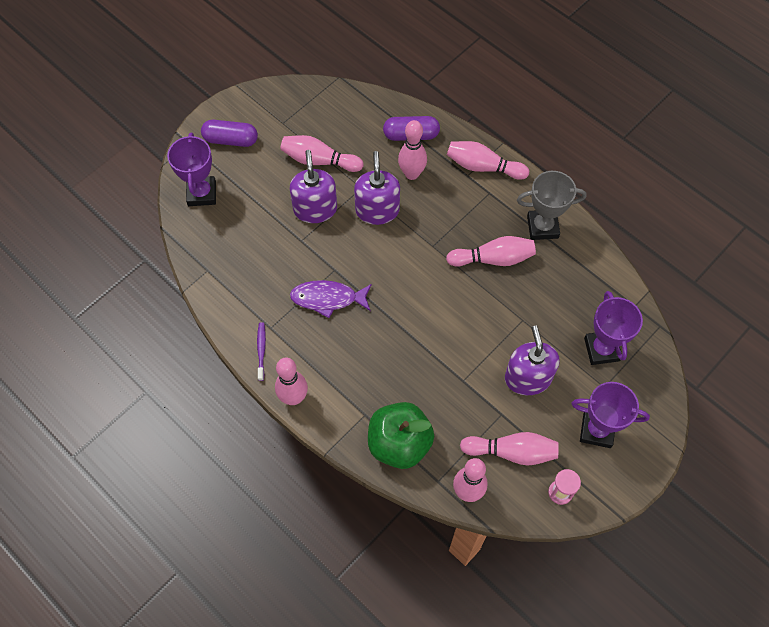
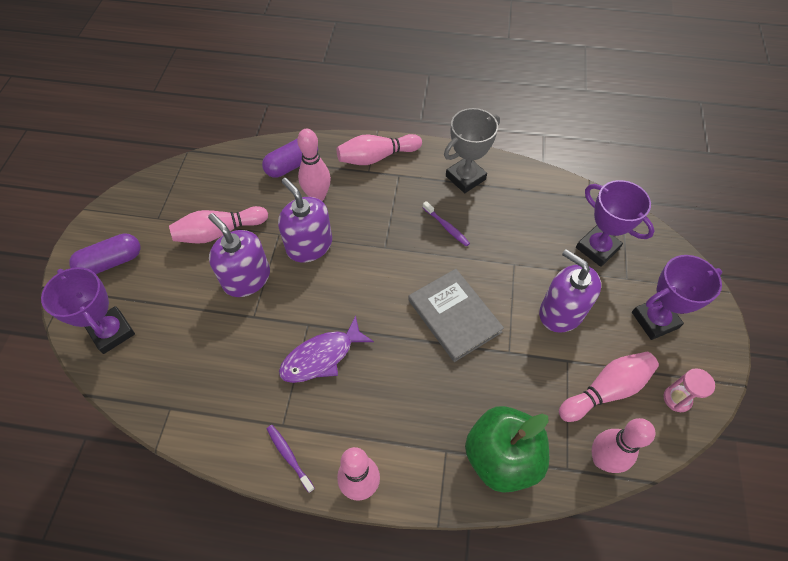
camera: 35 degrees left, 5 degrees down
(444, 329) = (454, 316): none -> grey book
(493, 259) = (446, 227): pink bowling pin -> purple toothbrush

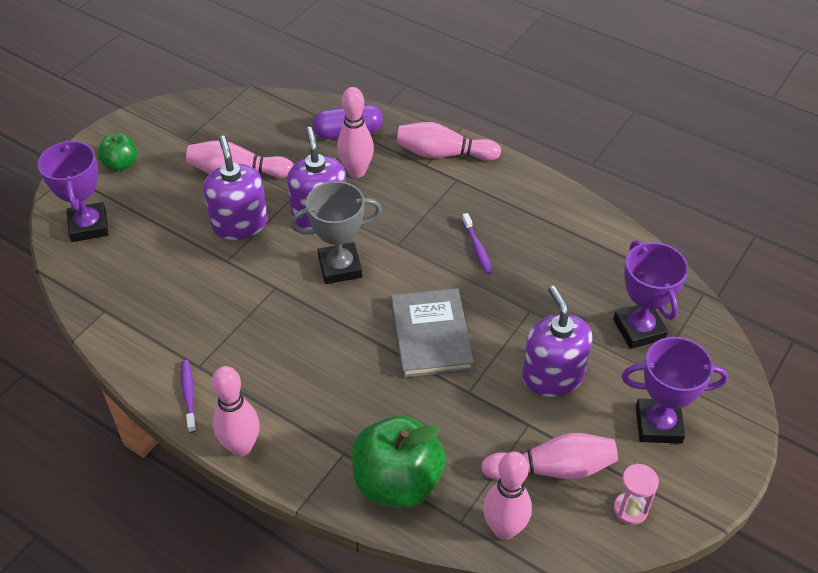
camera: 25 degrees right, 10 degrees down
(111, 262) = (121, 164): purple capsule -> green apple
(321, 357) = (271, 321): purple fish -> none
(465, 178) = (530, 206): grey trophy -> grey trophy (340, 267)

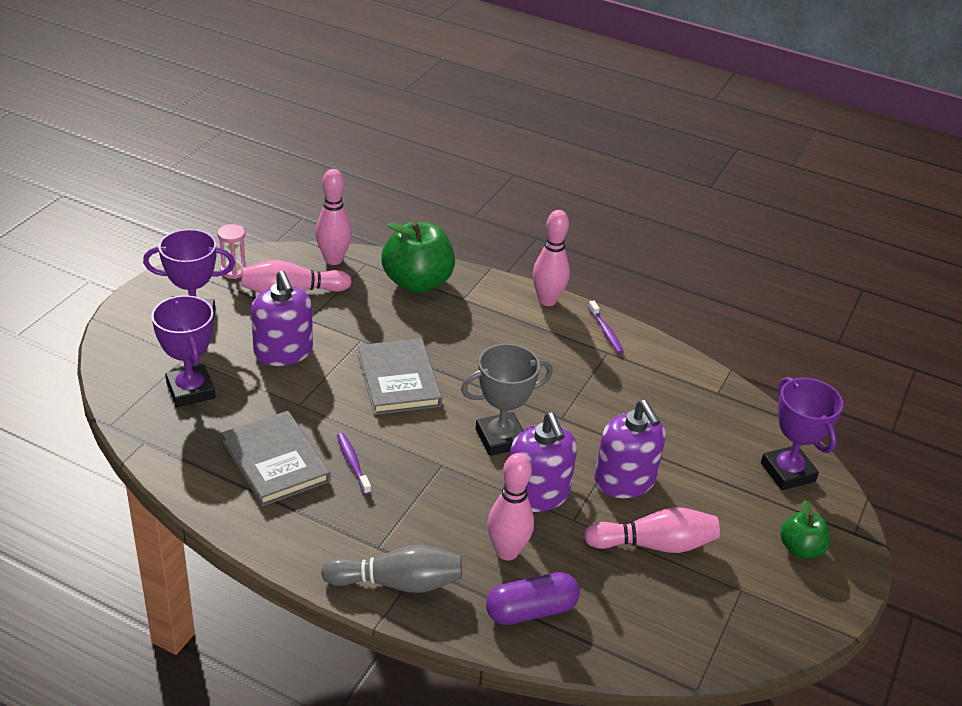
camera: 170 degrees right, 10 degrees down
(443, 154) = (397, 583): pink bowling pin -> grey bowling pin
(545, 252) = (275, 461): none -> grey book

